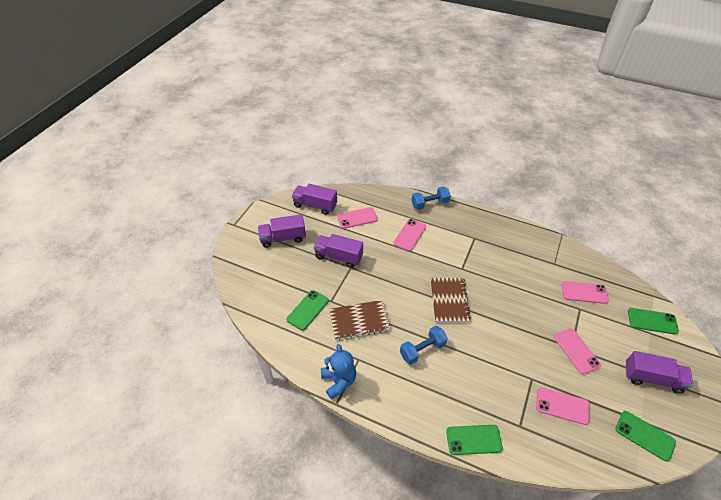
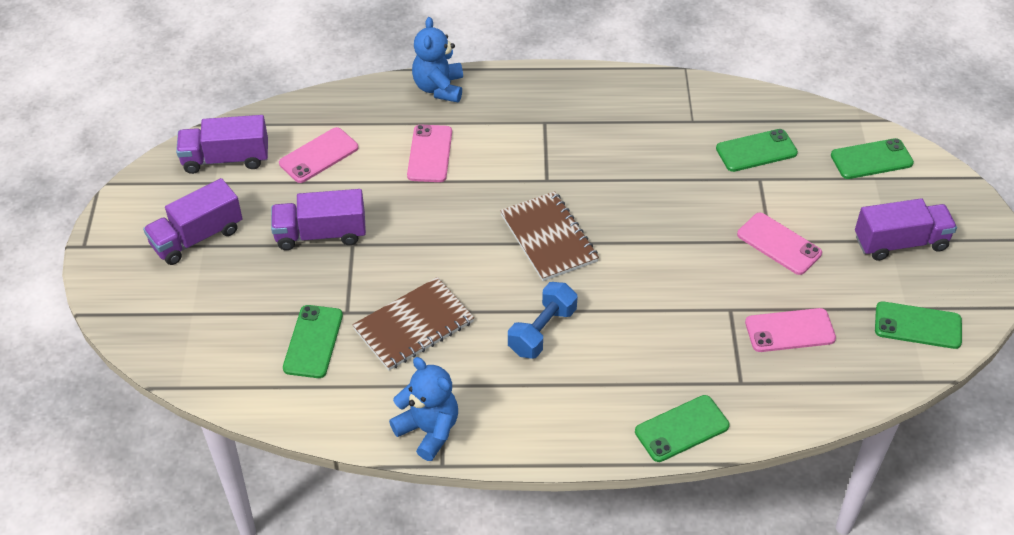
camera: 25 degrees left, 0 degrees up
(429, 204) = (439, 88): blue dumbbell -> blue teddy bear
(584, 292) = (756, 151): pink phone -> green phone

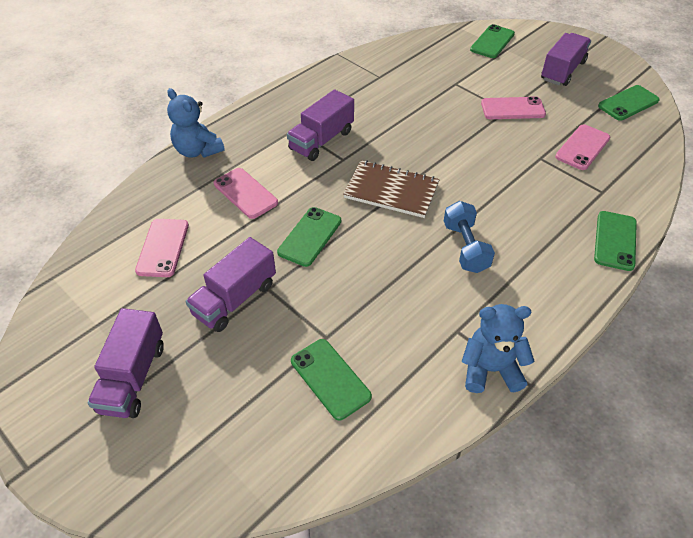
camera: 45 degrees left, 0 degrees up
(226, 159) = (85, 301): purple truck -> purple truck (321, 140)
(413, 325) = (384, 308): brown notebook -> none
(756, 151) = (434, 71): green phone -> green phone (310, 236)

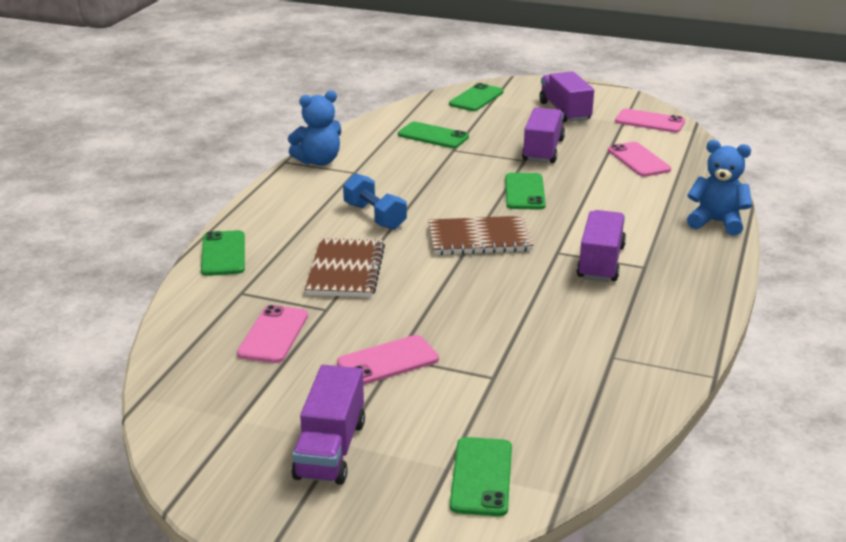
camera: 155 degrees right, 20 degrees down
(245, 193) = (620, 204): pink phone -> pink phone (649, 122)
(514, 190) = (345, 270): none -> brown notebook
(628, 103) = (210, 418): green phone -> green phone (476, 98)

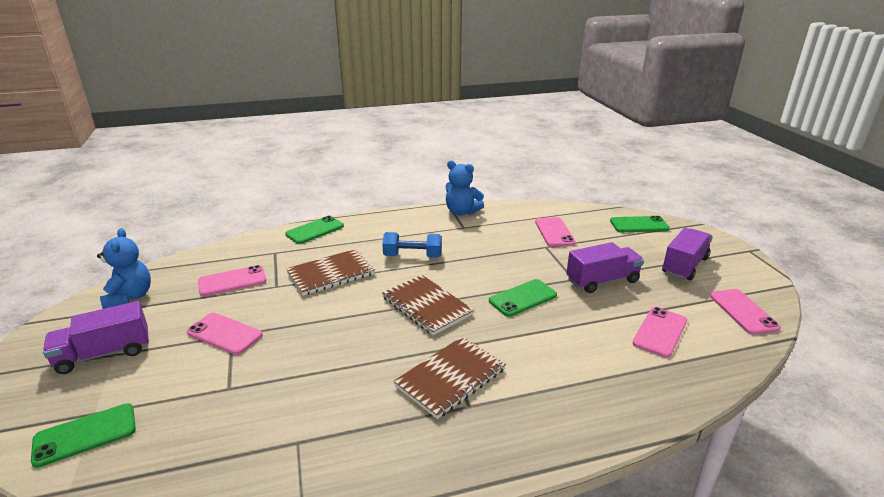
camera: 55 degrees right, 0 degrees up
(375, 216) = (412, 256): blue dumbbell -> blue dumbbell turned 75 degrees clockwise
(433, 136) = (554, 232): green phone -> pink phone
(600, 262) = (450, 378): purple truck -> brown notebook
(716, 222) = (607, 423): blue teddy bear -> blue teddy bear (130, 297)

